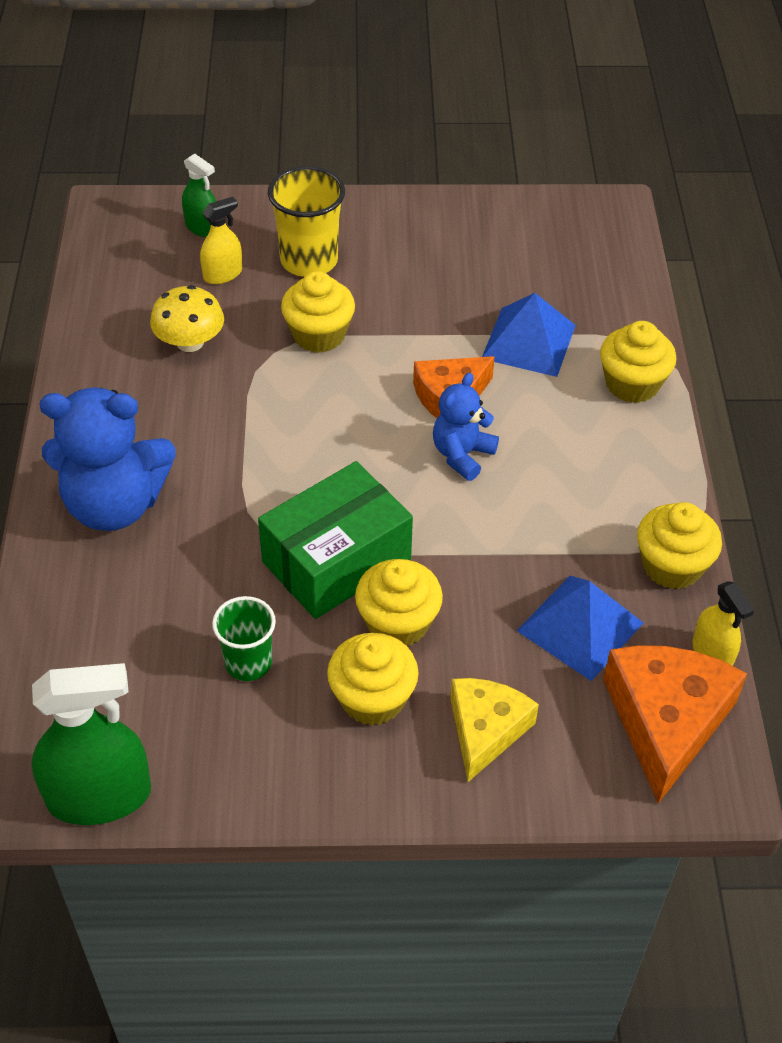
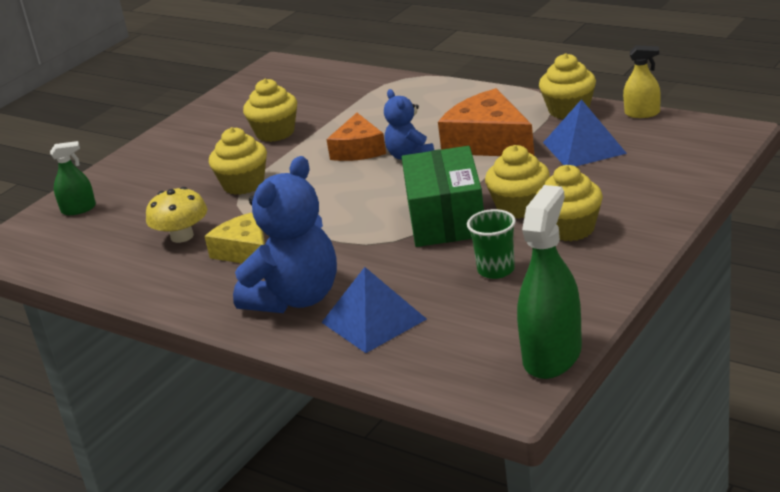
camera: 50 degrees left, 20 degrees down
(223, 274) = (136, 210): yellow spray bottle -> none
(309, 260) = (171, 174): yellow cup -> none
(486, 730) = (631, 195): yellow cheese -> yellow cheese (245, 251)
(529, 341) = (346, 114): blue pyramid -> blue pyramid (374, 320)
(632, 384) = (421, 90): yellow cupcake -> yellow cupcake (275, 133)
(666, 721) = (676, 137): orange cheese -> orange cheese (488, 142)

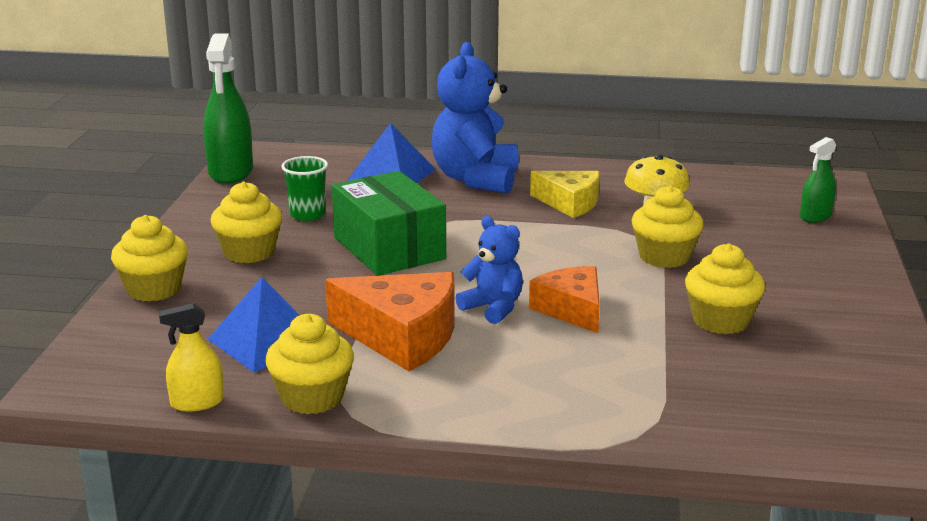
camera: 150 degrees right, 5 degrees down
(519, 207) = (314, 266): yellow cupcake -> yellow cupcake (154, 289)

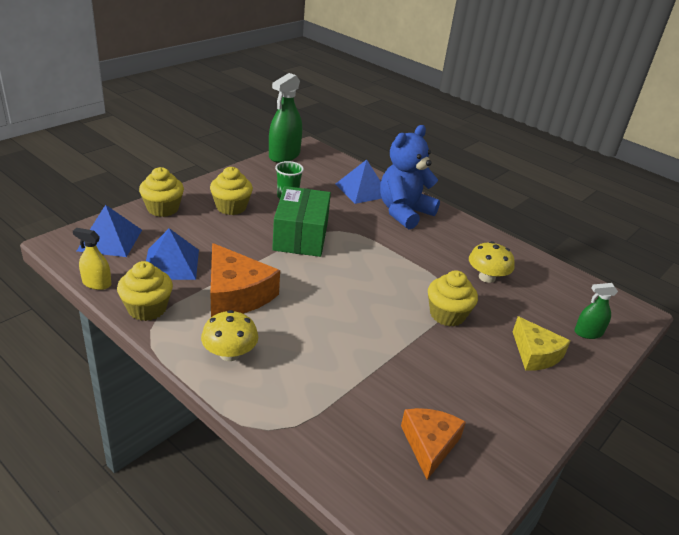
camera: 30 degrees right, 10 degrees up
(134, 351) = (110, 240): none -> blue pyramid
(486, 393) = (229, 353): none -> yellow mushroom
(493, 308) = (304, 300): blue teddy bear -> none
(570, 203) = (438, 251): yellow cheese -> yellow cheese (535, 354)
(571, 309) = (345, 323): orange cheese -> orange cheese (429, 444)
(721, 321) = (423, 377): yellow cupcake -> none

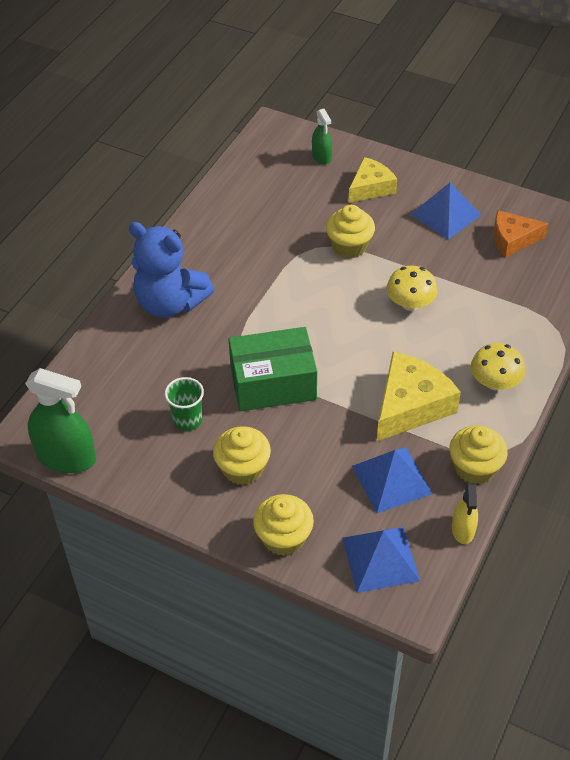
camera: 100 degrees left, 15 degrees up
(236, 294) = (410, 405): orange cheese -> yellow cheese
(362, 190) = (132, 351): blue pyramid -> blue pyramid (445, 214)
(487, 277) = (270, 224): yellow mushroom -> yellow mushroom (410, 303)

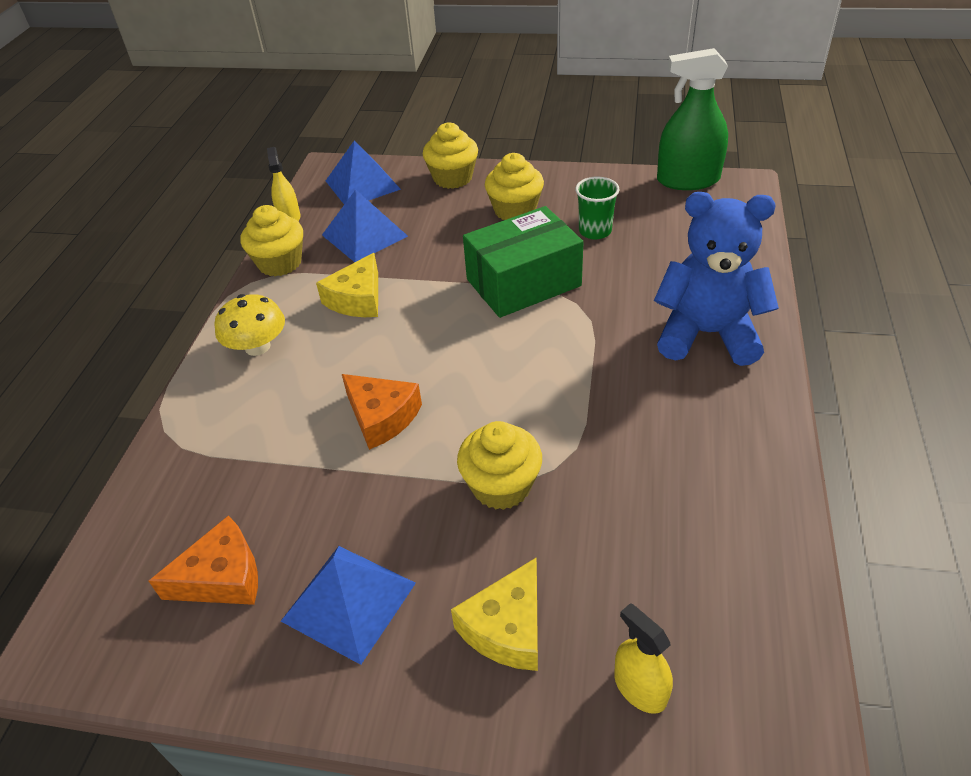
camera: 165 degrees right, 5 degrees down
(321, 156) = (640, 688): green spray bottle -> yellow spray bottle
(410, 303) = (382, 417): yellow mushroom -> orange cheese
(410, 405) = (357, 299): yellow cheese -> yellow cheese, size x0.66

